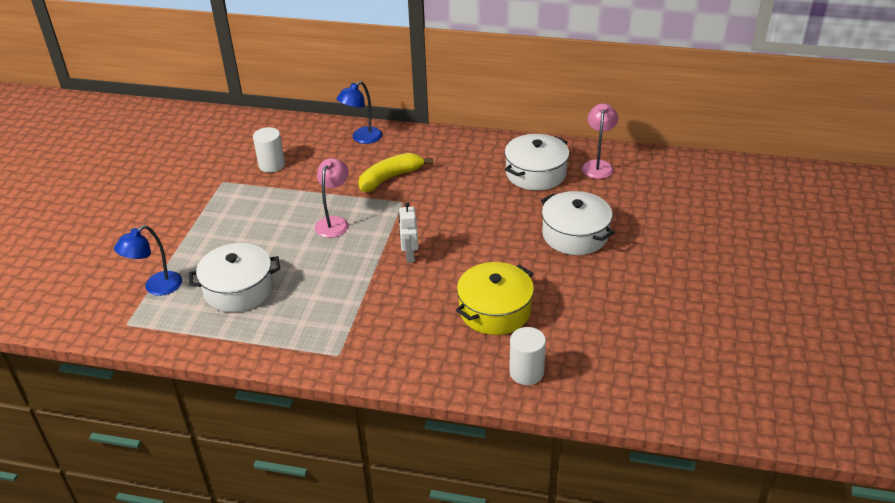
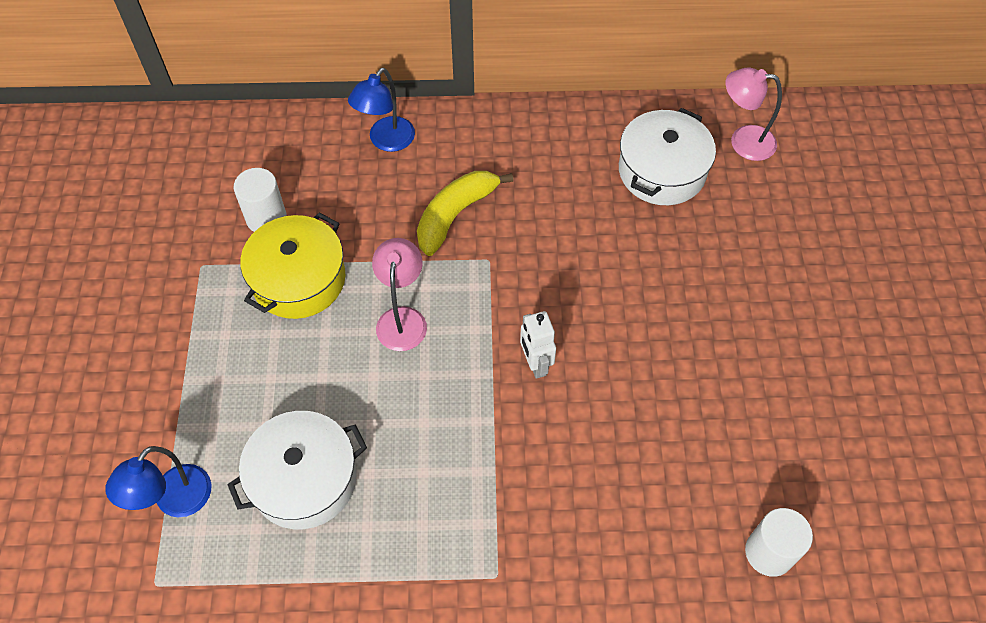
camera: 15 degrees left, 20 degrees up
(495, 310) = (689, 446): yellow pot -> yellow pot (299, 279)
(575, 235) = (753, 280): white pot -> none
(598, 165) = (743, 141): pink lamp -> pink lamp turned 75 degrees counterclockwise

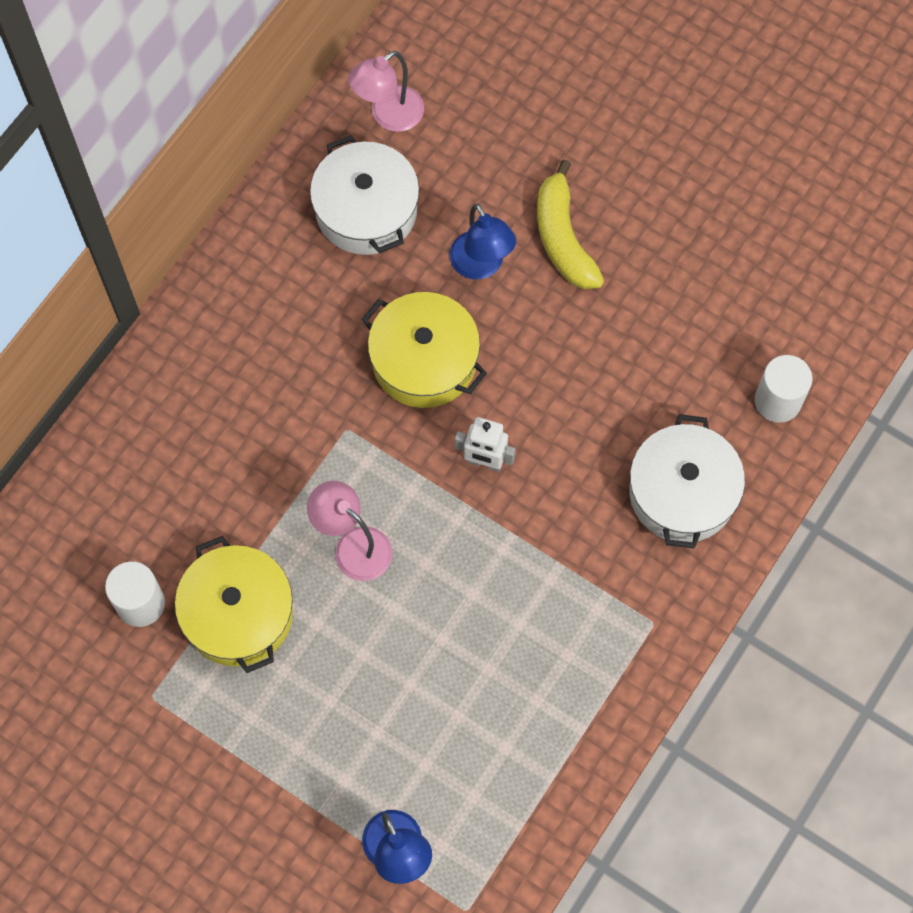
camera: 55 degrees left, 10 degrees up
(304, 479) = (455, 728): white pot -> white pot (682, 493)
(386, 141) = (133, 433): blue lamp -> blue lamp (481, 266)
(455, 215) = (273, 426): yellow banana -> yellow banana (563, 238)
(581, 275) = (424, 361): none -> yellow pot

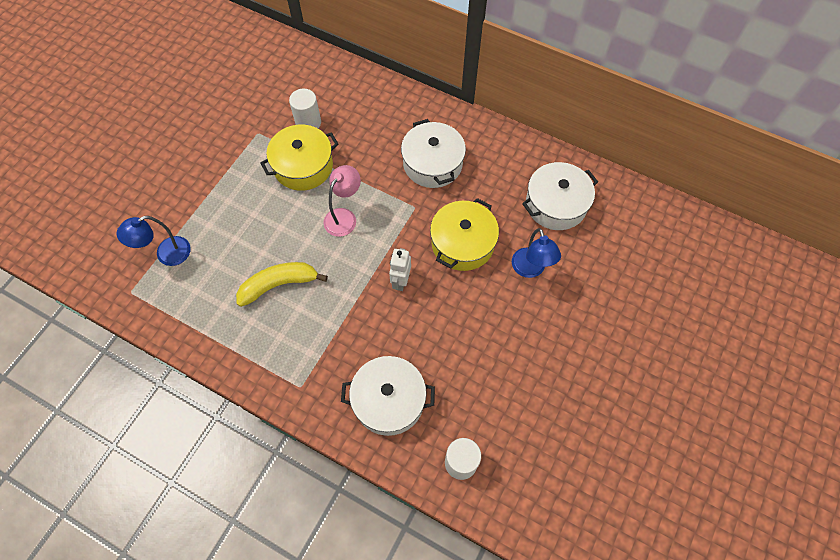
camera: 85 degrees right, 5 degrees down
(261, 393) = (432, 163): none -> white pot
(388, 116) = (622, 210): pink lamp -> none
(481, 266) = (530, 269): blue lamp -> blue lamp turned 75 degrees counterclockwise
(563, 238) = (558, 316): yellow banana -> yellow banana (279, 285)

